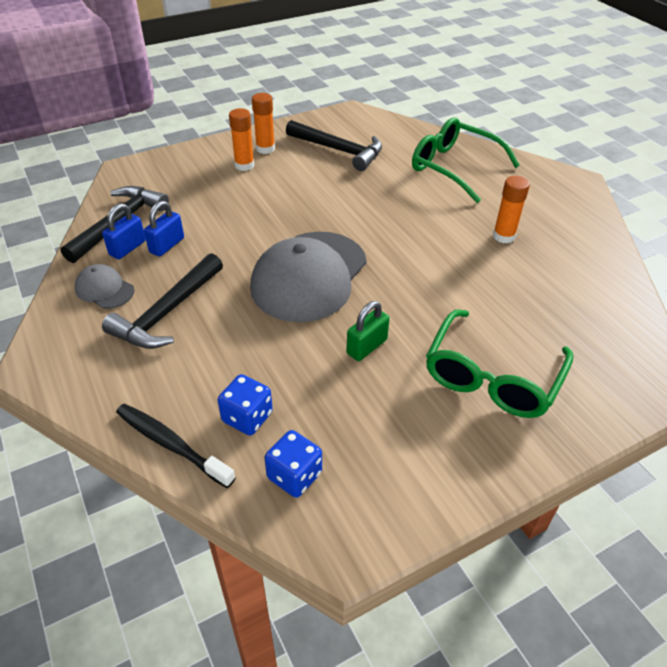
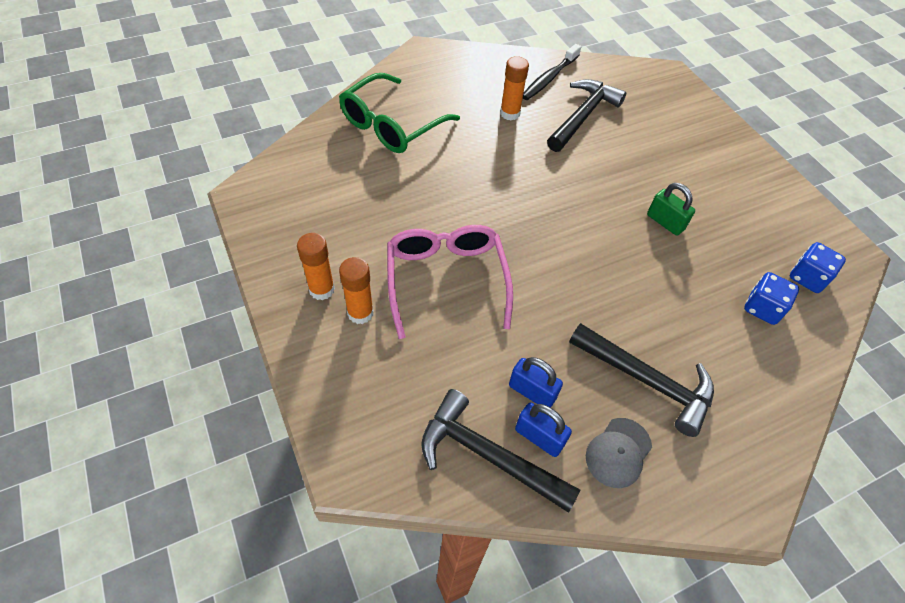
camera: 90 degrees left, 10 degrees up
(171, 444) = (806, 363): black toothbrush -> black toothbrush (549, 78)
(276, 202) = (446, 280): none -> pink glasses
(309, 276) = (577, 256): grey cap -> none
(339, 150) = (340, 215): black hammer -> black hammer (583, 116)
(492, 377) = (682, 153): green glasses -> none

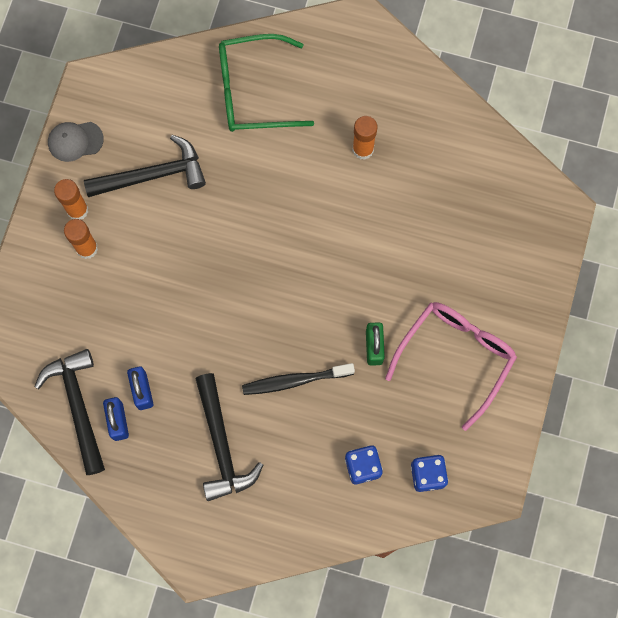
camera: 45 degrees right, 20 degrees up
(446, 280) = (164, 267): pink glasses -> pink glasses (455, 357)
(549, 78) = (439, 134): black toothbrush -> black toothbrush (294, 380)
(583, 116) = (423, 198): black hammer -> black hammer (153, 175)
(618, 452) = (155, 470): grey cap -> grey cap (75, 141)

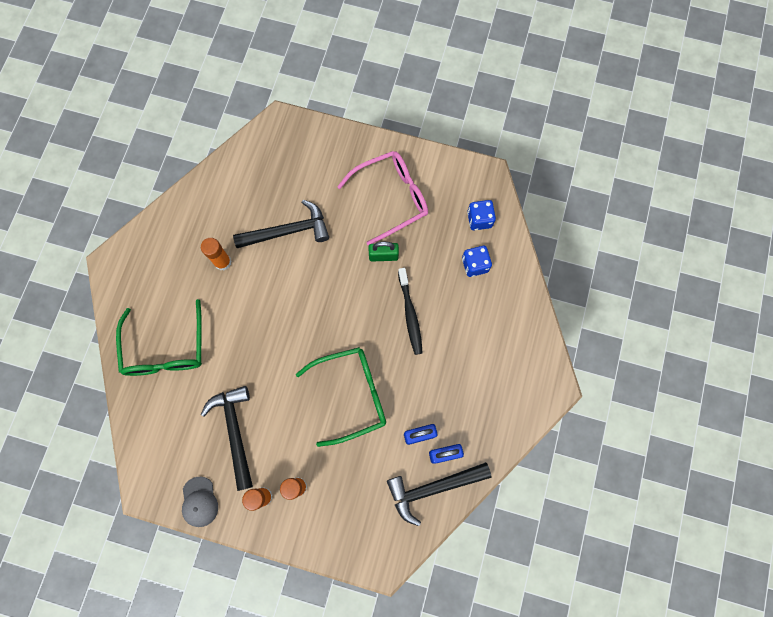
camera: 90 degrees left, 0 degrees up
(193, 308) = (351, 395): none -> green glasses
(221, 445) = (461, 370): black hammer -> black hammer (288, 231)
(455, 357) = (391, 198): pink glasses -> pink glasses turned 120 degrees clockwise

